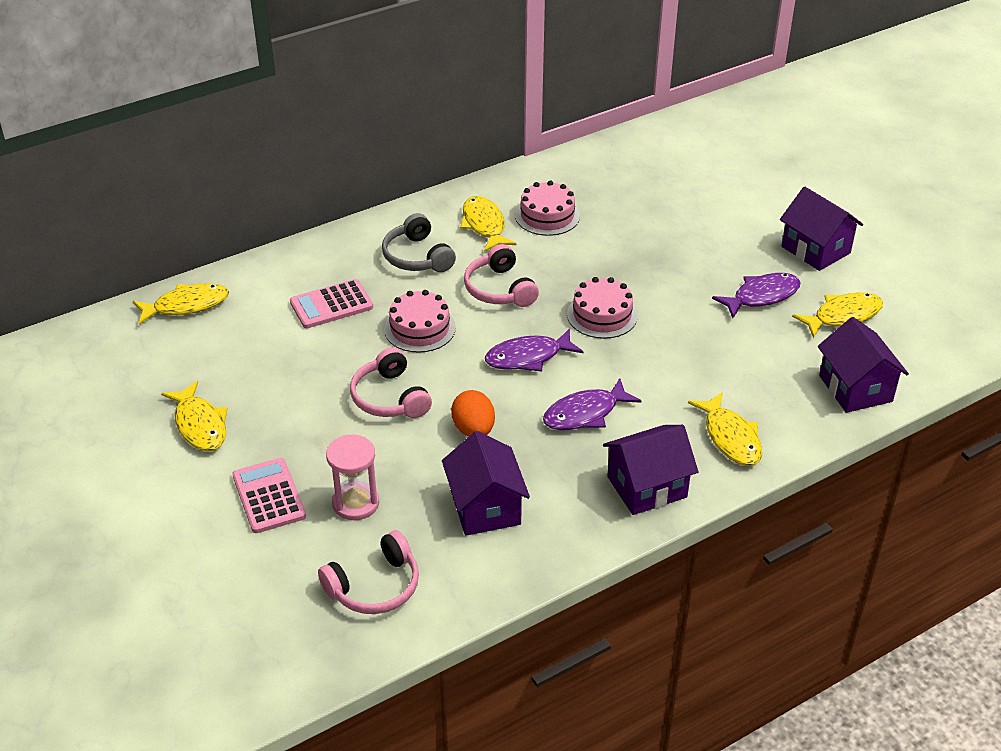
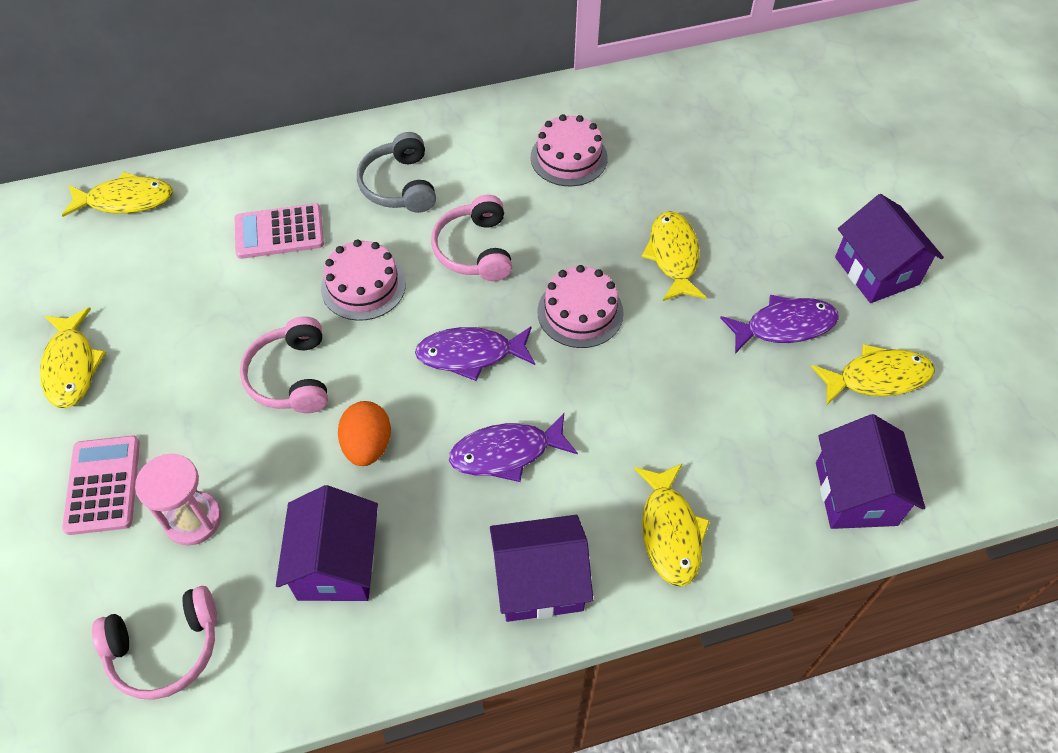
camera: 15 degrees right, 15 degrees up
(484, 225) = (492, 156): yellow fish -> yellow fish (673, 256)

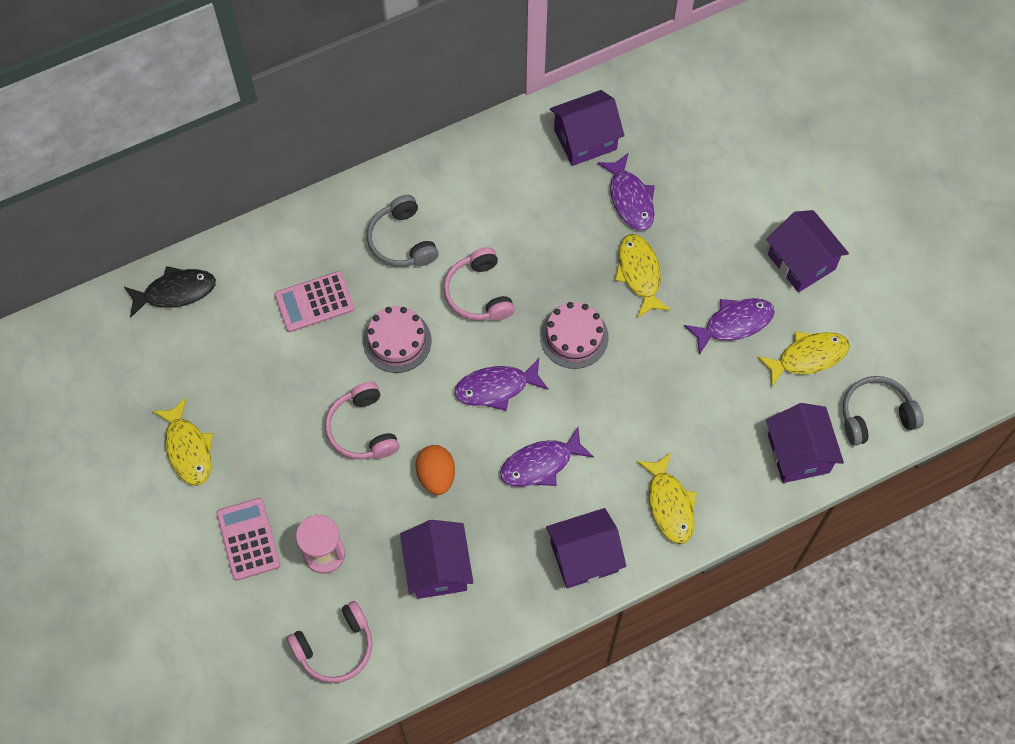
camera: 10 degrees left, 10 degrees up
(126, 200) = (175, 292): yellow fish -> black fish
(569, 157) = (538, 190): pink cake -> none
(633, 117) = (585, 139): none -> purple house
(675, 179) = (630, 199): none -> purple fish
(966, 462) = (875, 415): none -> grey headphones

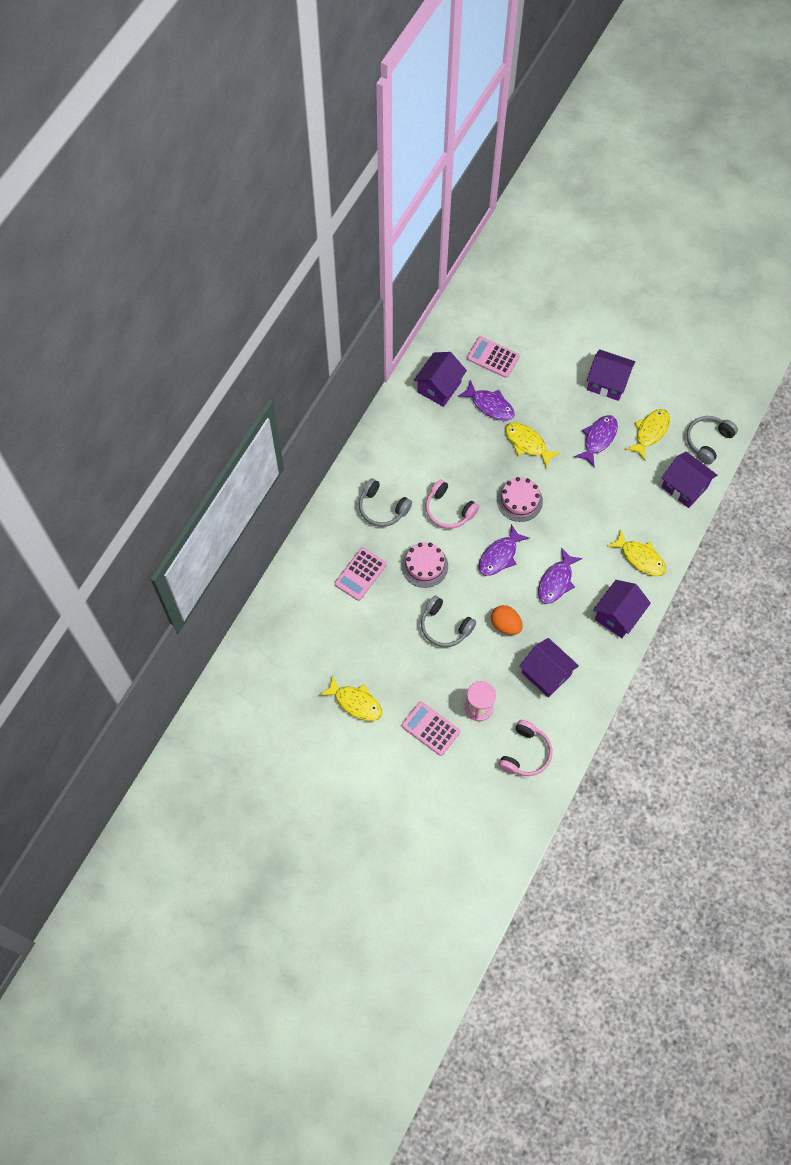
camera: 35 degrees left, 0 degrees up
(175, 292) = (275, 620): black fish -> none
(362, 429) = (445, 626): pink headphones -> grey headphones
(680, 143) = (493, 357): none -> pink calculator

